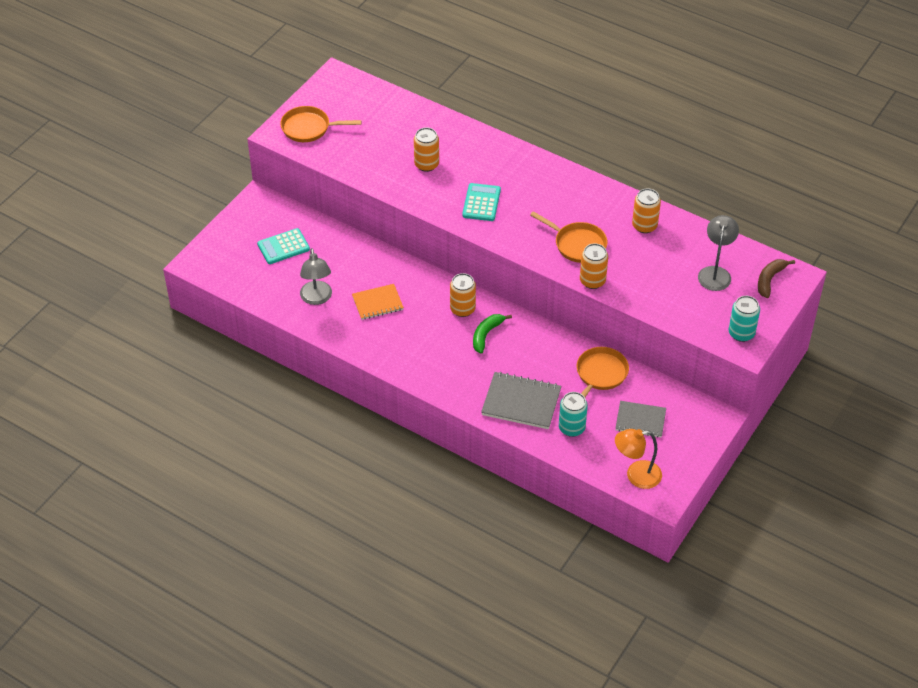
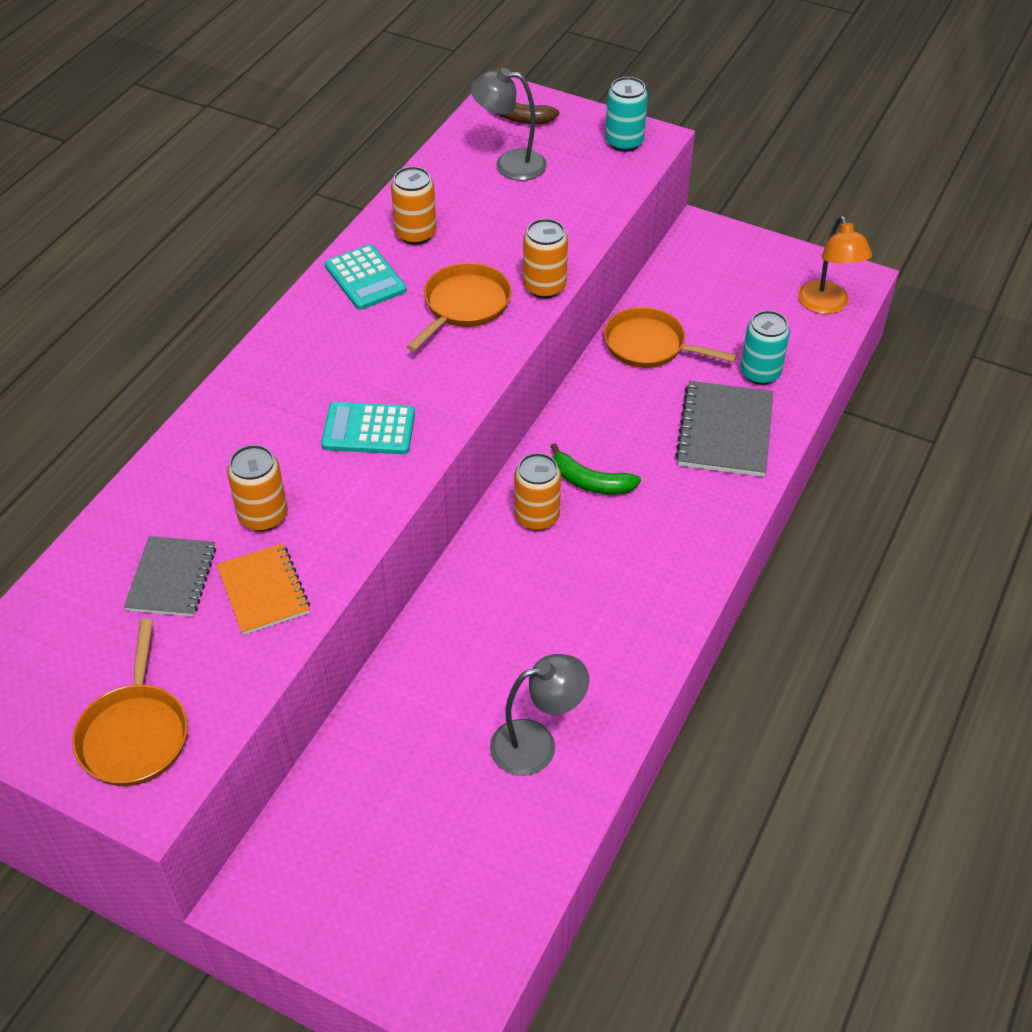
camera: 95 degrees left, 0 degrees up
(283, 247) = (397, 824): turquoise calculator -> turquoise calculator (365, 278)
(377, 303) = (537, 642): orange notebook -> orange notebook (263, 591)
(640, 420) = (726, 303): grey notebook -> grey notebook (171, 578)

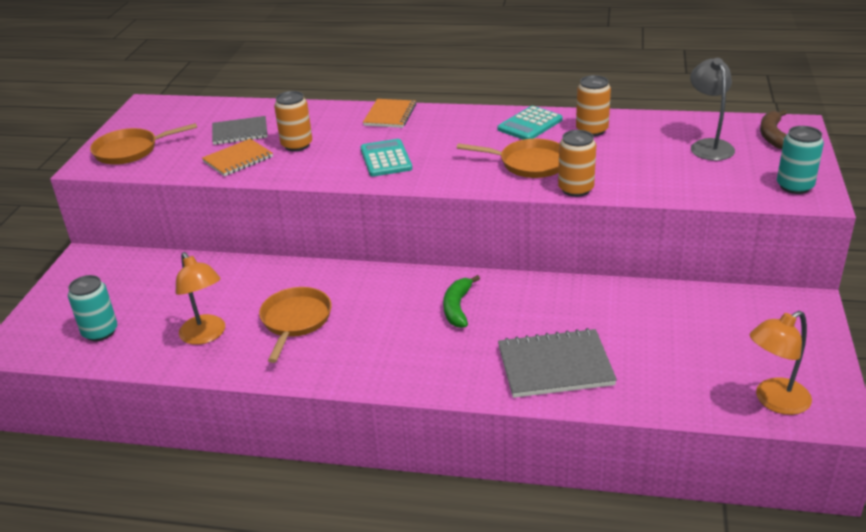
camera: 75 degrees right, 15 degrees down
(240, 399) = (390, 115): none -> orange notebook
(537, 517) = (409, 291): orange can -> none
(537, 744) = (206, 335): grey lamp -> orange lamp
(650, 346) = (630, 305): orange pan -> orange pan (295, 321)
(760, 373) = (643, 373): turquoise can -> turquoise can (100, 332)

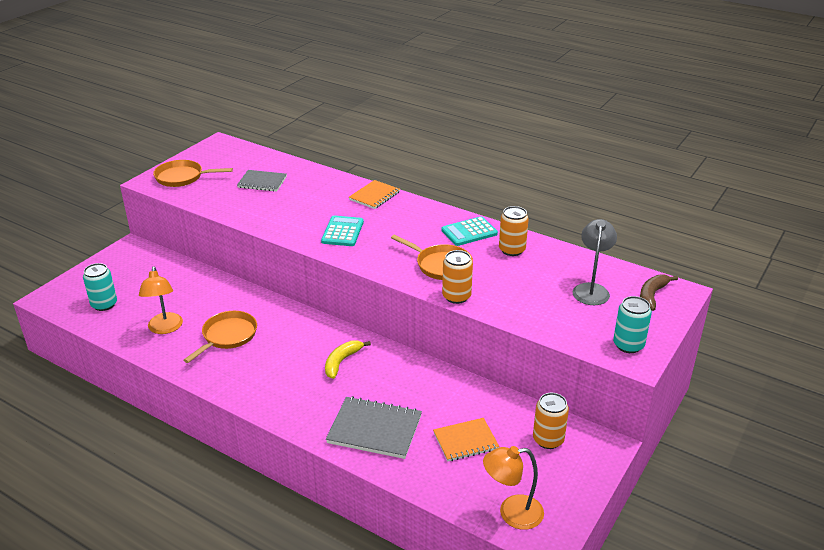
camera: 20 degrees right, 0 degrees up
(238, 159) = (244, 204): orange notebook -> orange notebook (465, 441)
(297, 145) = (291, 203): orange can -> orange can (548, 440)
(457, 307) = (341, 362): green banana -> yellow banana

